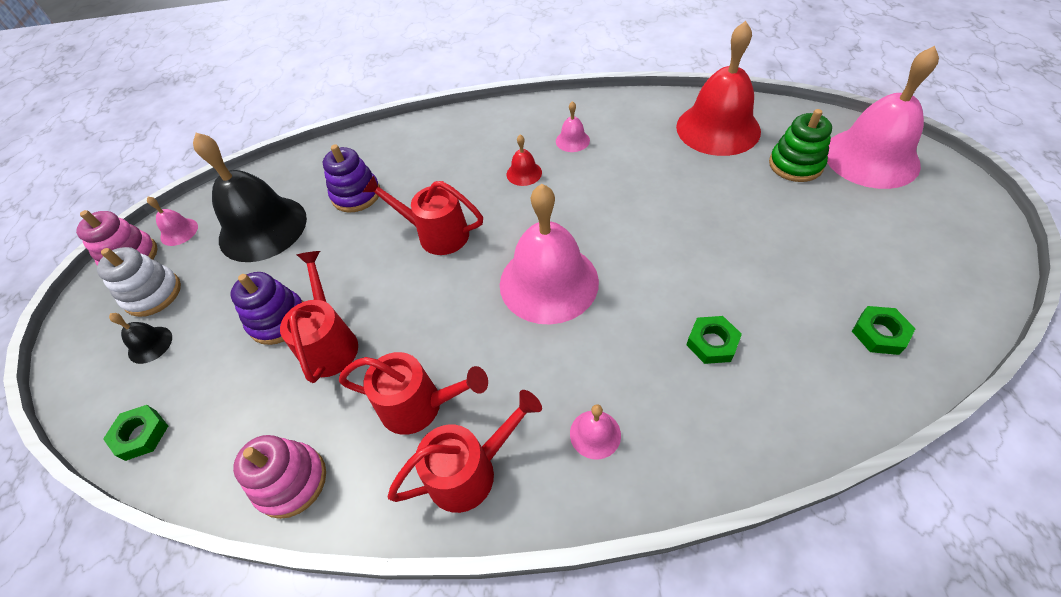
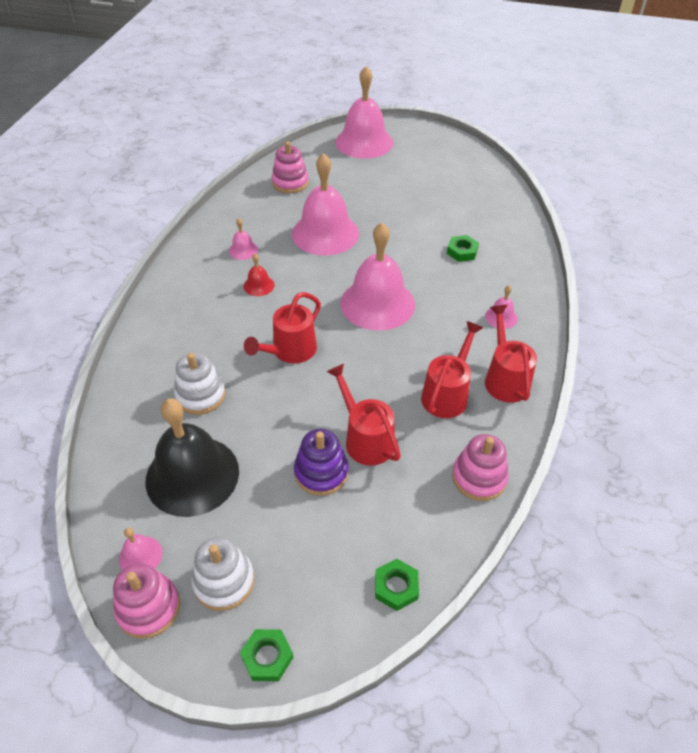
camera: 75 degrees left, 5 degrees down
(150, 344) = (293, 582): black bell -> none
(330, 342) = (365, 438): red watering can -> red watering can turned 45 degrees clockwise
(356, 195) = (200, 395): purple stacking toy -> white stacking toy
(646, 191) = (325, 233): none -> pink bell
(718, 128) = (290, 183): red bell -> pink stacking toy
(795, 164) = (348, 168): green stacking toy -> none
(879, 333) = (484, 195): green nut -> green nut (267, 657)

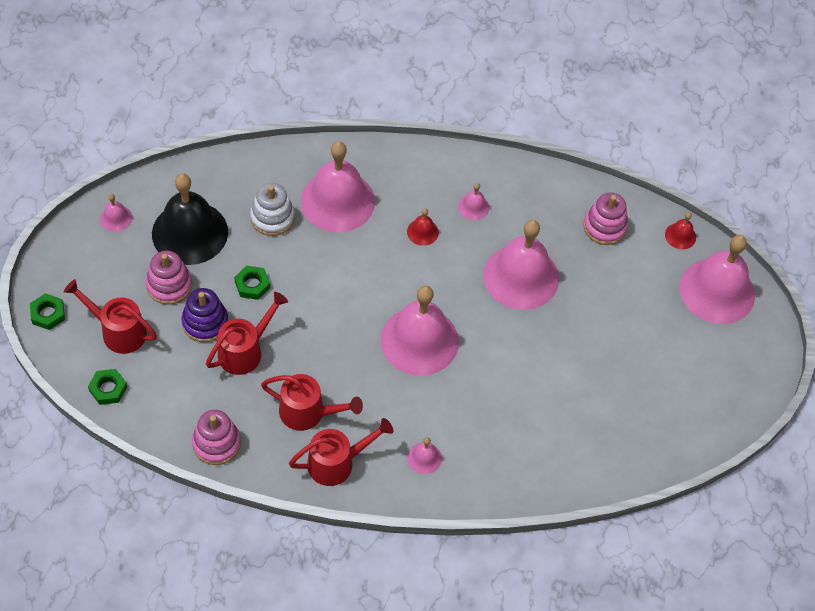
camera: 75 degrees right, 10 degrees up
(148, 607) = (77, 234): pink stacking toy -> pink stacking toy (169, 285)
(199, 340) = (337, 201): none -> pink bell
(224, 581) = (101, 275): white stacking toy -> none
(289, 352) = (337, 275): red watering can -> red watering can (117, 331)
(310, 150) = (680, 236): none -> red bell
(462, 251) = (524, 415): green nut -> green nut (252, 285)

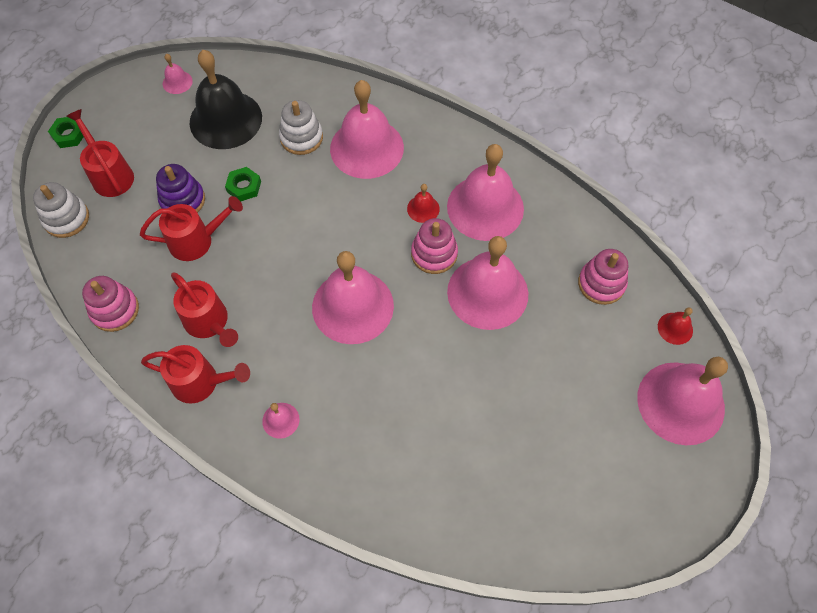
camera: 35 degrees right, 5 degrees up
(108, 389) = (66, 218): green nut -> white stacking toy
(169, 285) = (177, 155): pink stacking toy -> pink stacking toy (434, 254)
(473, 207) = (485, 207): pink bell -> pink bell, size x2.36

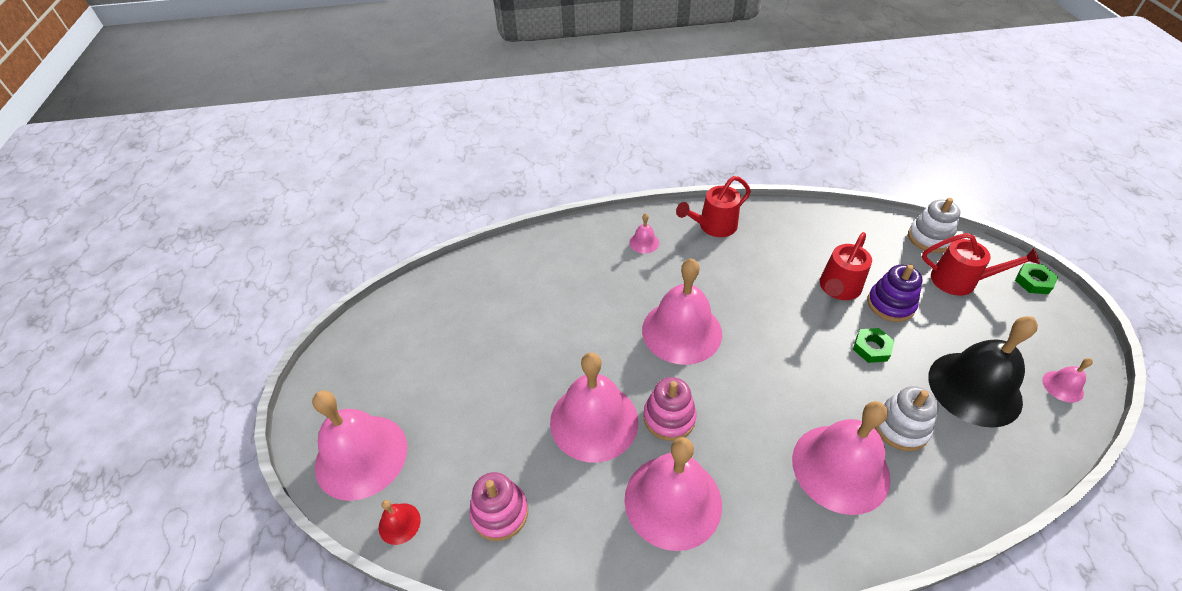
camera: 140 degrees right, 15 degrees down
(115, 310) = (815, 220): pink stacking toy -> none
(210, 323) = (754, 254): red watering can -> none
(423, 208) = (723, 450): red bell -> none

